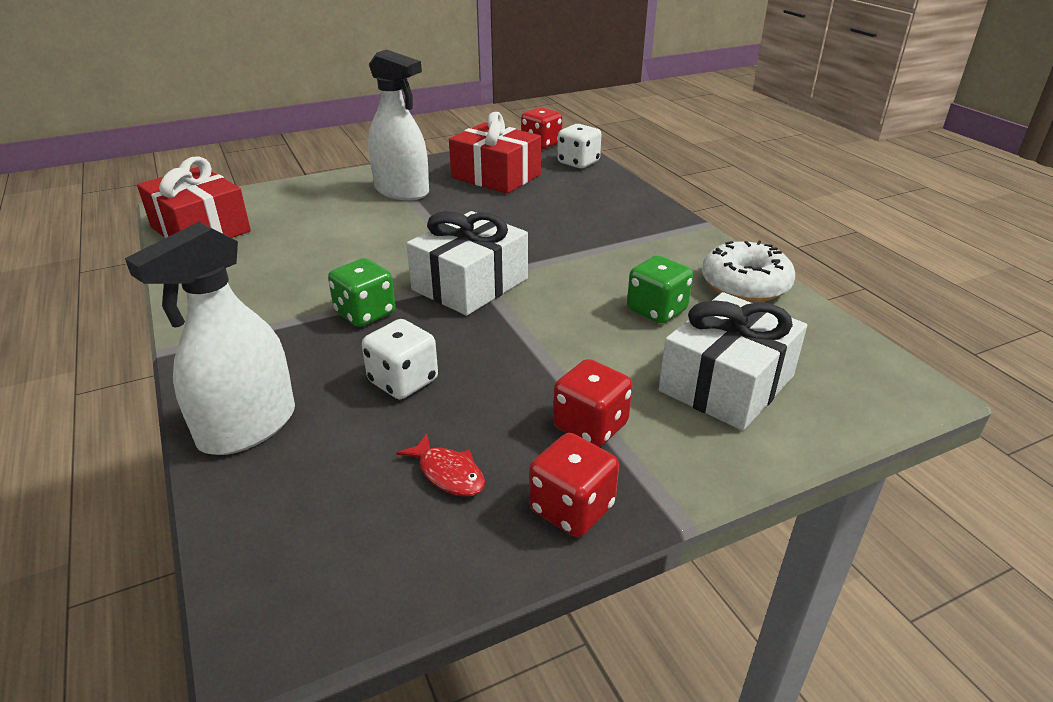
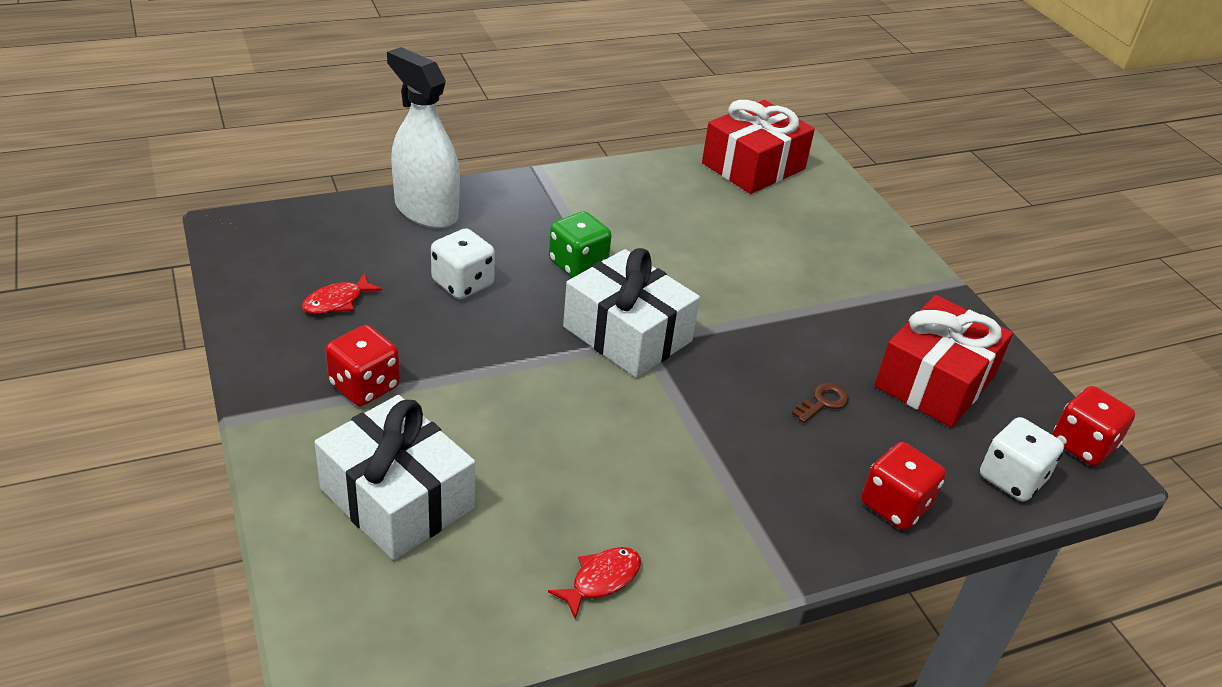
camera: 90 degrees right, 5 degrees up
(401, 191) = (868, 294): white spray bottle -> none
(530, 210) = (823, 402): none -> brown key
(572, 508) = (272, 360): red dice -> red dice (895, 505)
(657, 310) = (551, 474): green dice -> none
(745, 285) = (601, 580): white donut -> red fish

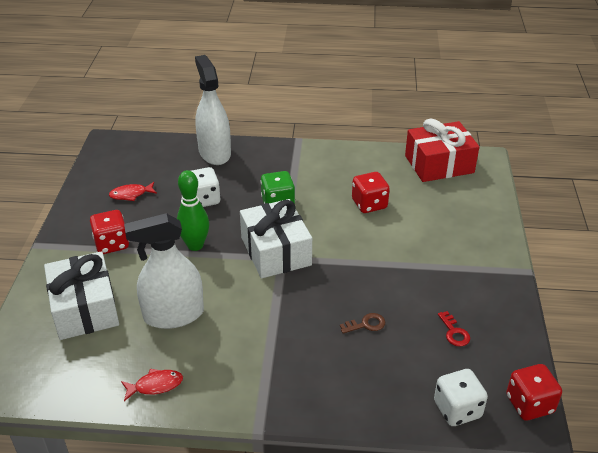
camera: 30 degrees right, 0 degrees up
(501, 355) = (195, 245): none -> green bowling pin
(548, 467) = (173, 315): none -> white spray bottle
(895, 505) = (362, 401): red dice -> red dice (369, 204)
(935, 381) = (454, 332): red gift -> red key

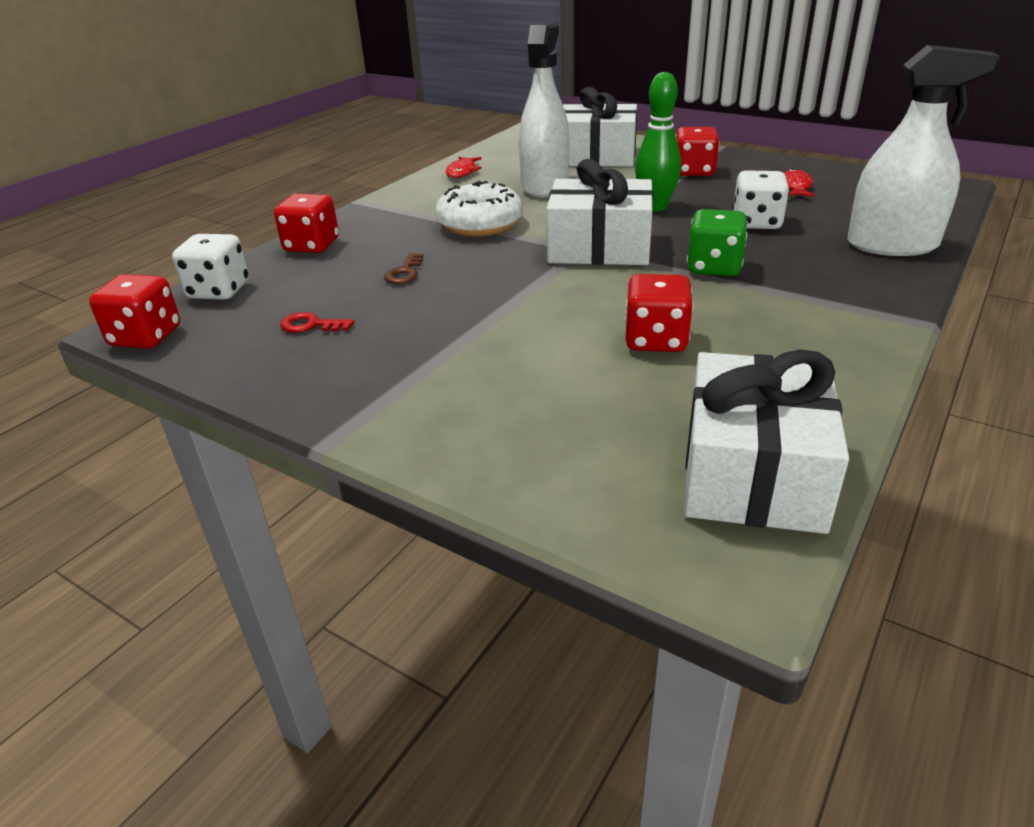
camera: 120 degrees right, 5 degrees down
(269, 321) = (480, 224): none -> white donut
(361, 401) = (312, 246): none -> red dice
(439, 164) = (752, 472): red gift -> white gift

